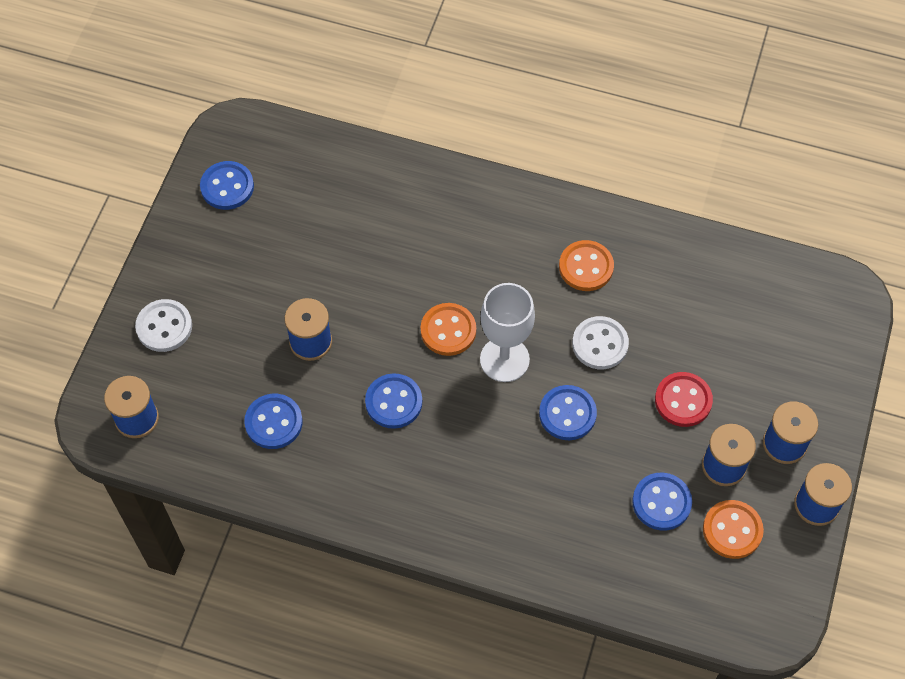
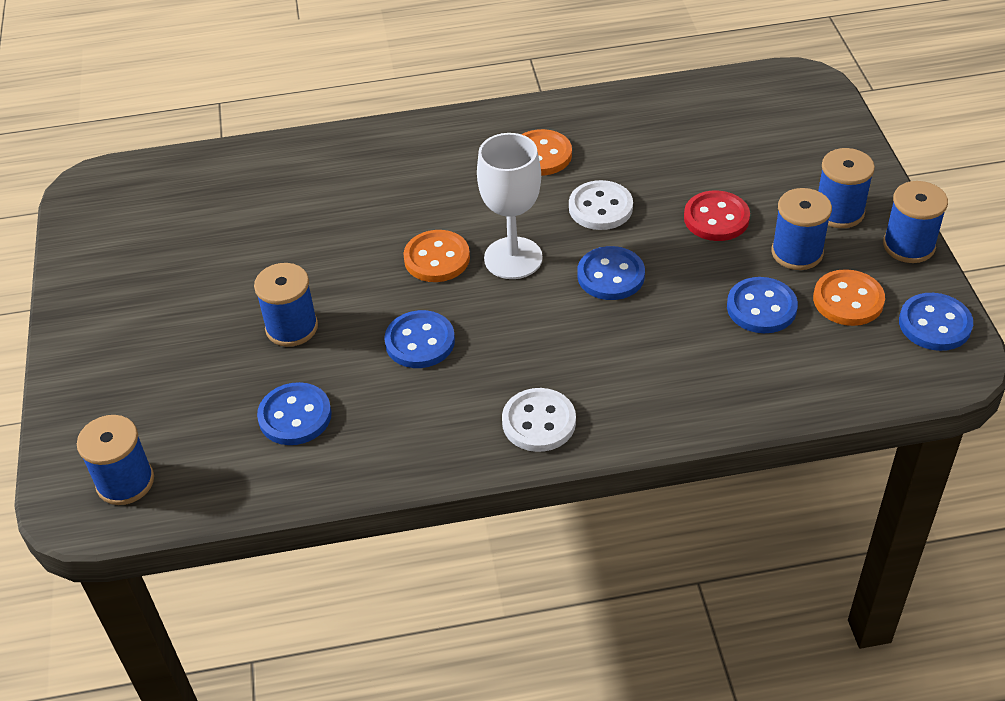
camera: 25 degrees left, 15 degrees down
(164, 327) = (110, 382): white button -> white button (539, 422)
(227, 187) = (113, 234): blue button -> blue button (934, 324)

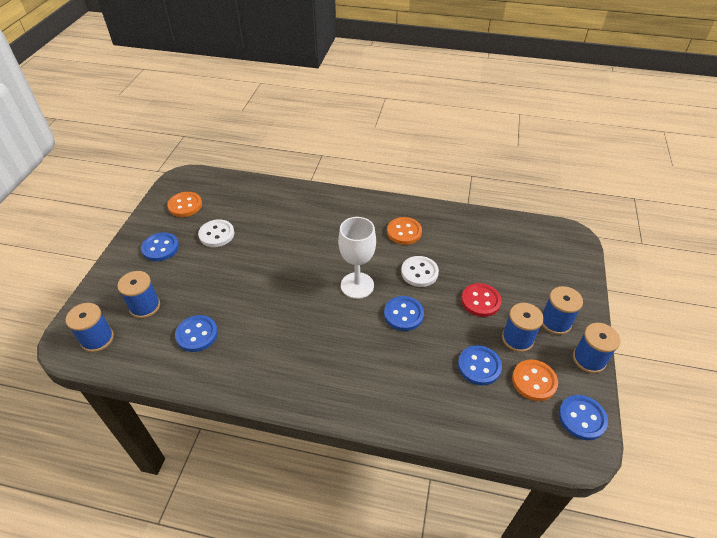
camera: 20 degrees right, 0 degrees up
(292, 327) = (225, 284): blue spool -> blue spool (145, 306)
(420, 342) = (282, 316): blue button -> blue button (160, 248)
(437, 258) = (318, 271): orange button -> orange button (185, 205)
(539, 422) = (316, 389): white button -> white button (216, 234)

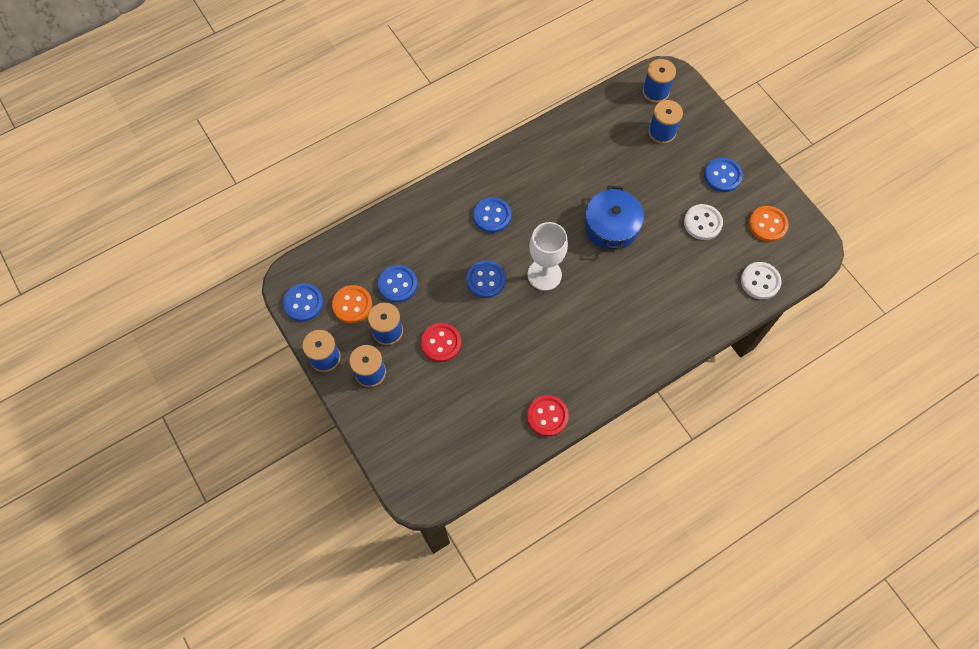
camera: 135 degrees right, 20 degrees up
(197, 334) = (602, 146): blue button -> blue button (492, 216)
(272, 277) = (611, 226): none -> blue pot
(404, 232) = (565, 362): orange button -> none
(419, 272) = (511, 329): white button -> white button (760, 281)
(447, 217) = (547, 416): none -> red button

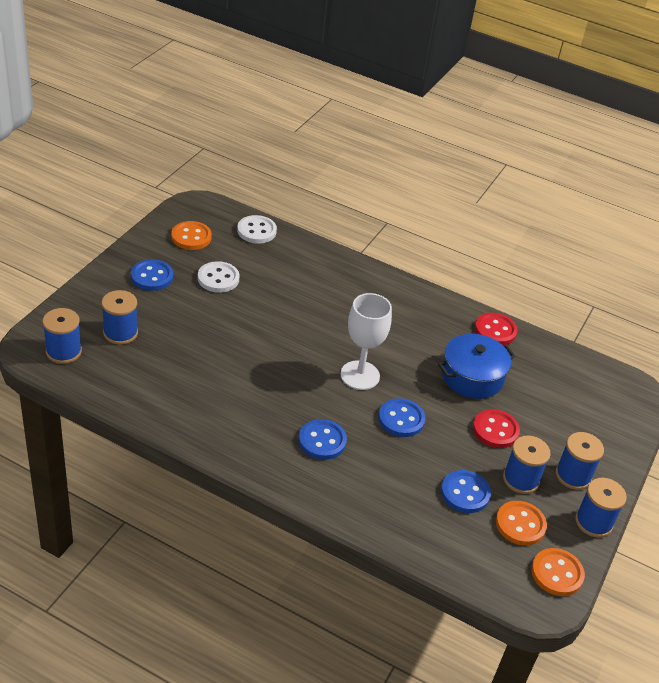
camera: 125 degrees left, 25 degrees down
(303, 303) = (557, 573): blue button -> orange button
(611, 226) = (267, 341): blue pot -> blue pot (472, 377)

